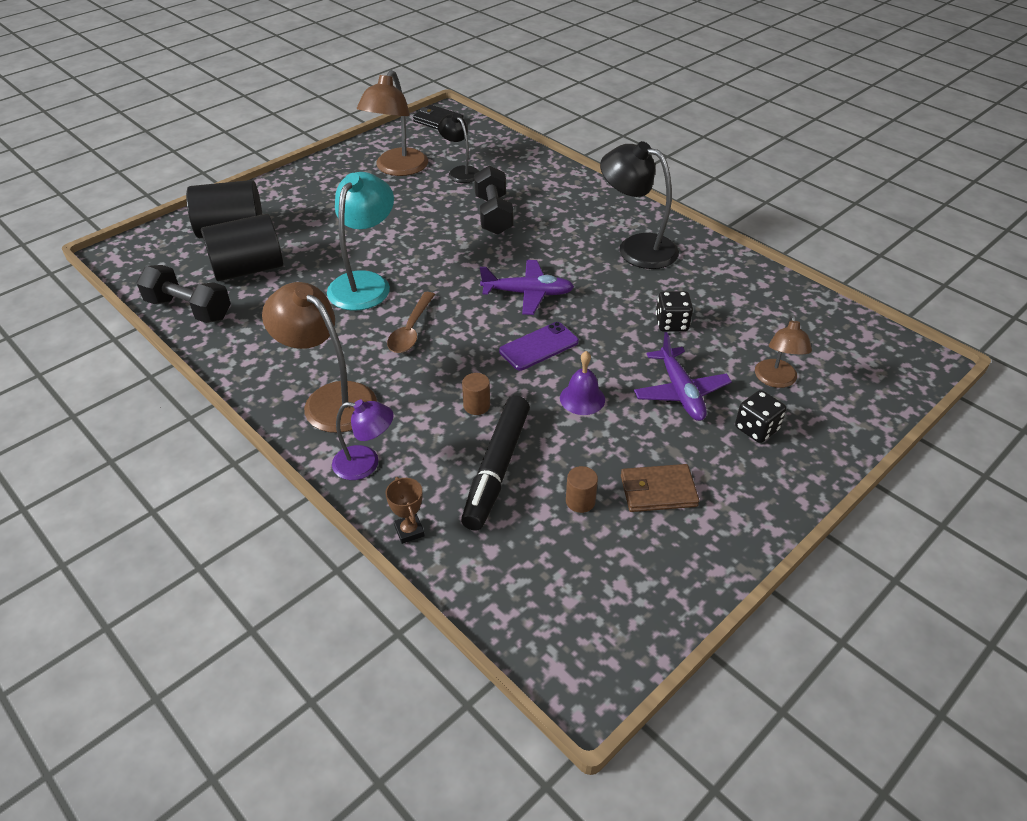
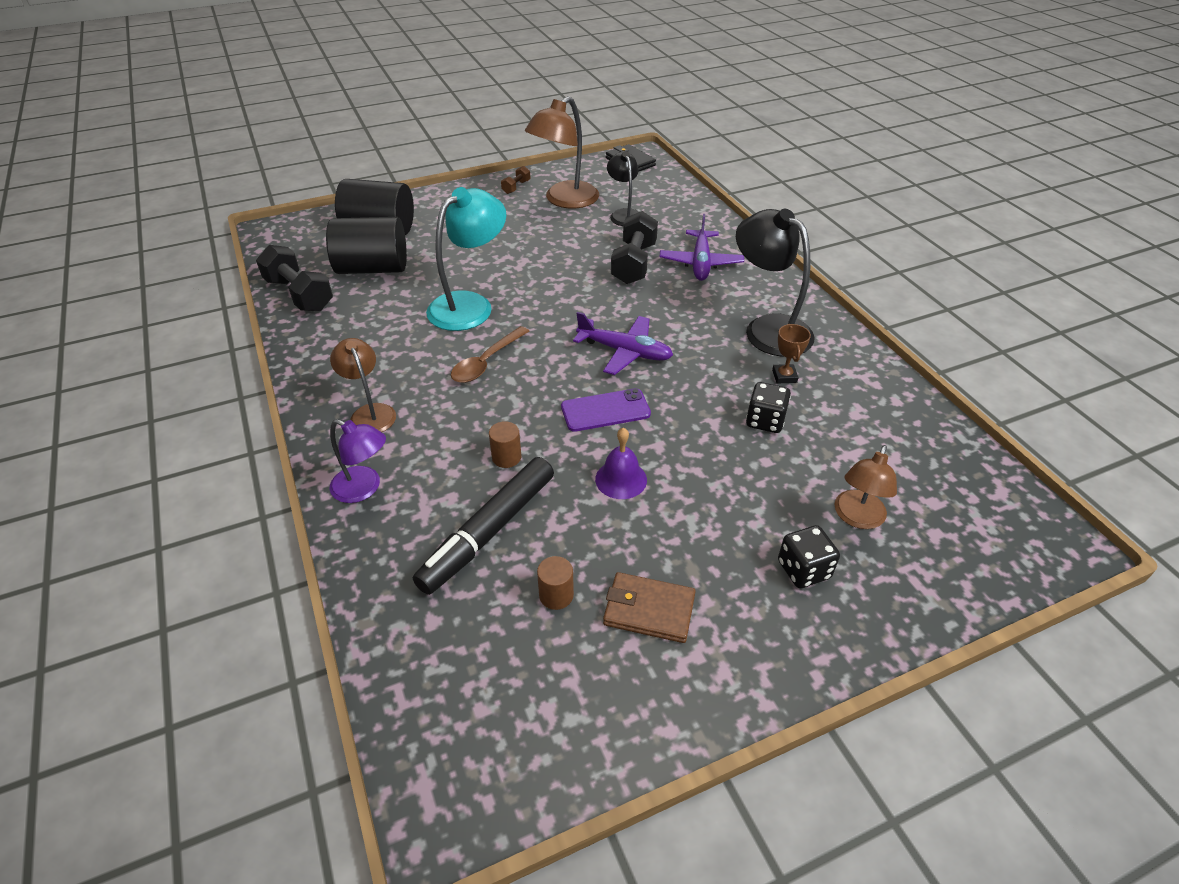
camera: 20 degrees right, 0 degrees up
(330, 399) = (370, 413): brown lamp -> brown lamp, size x0.60
(343, 164) = (516, 187): none -> brown dumbbell
(409, 531) = (364, 573): brown trophy -> brown trophy (784, 376)
(681, 392) = (735, 502): purple plane -> purple plane (700, 263)

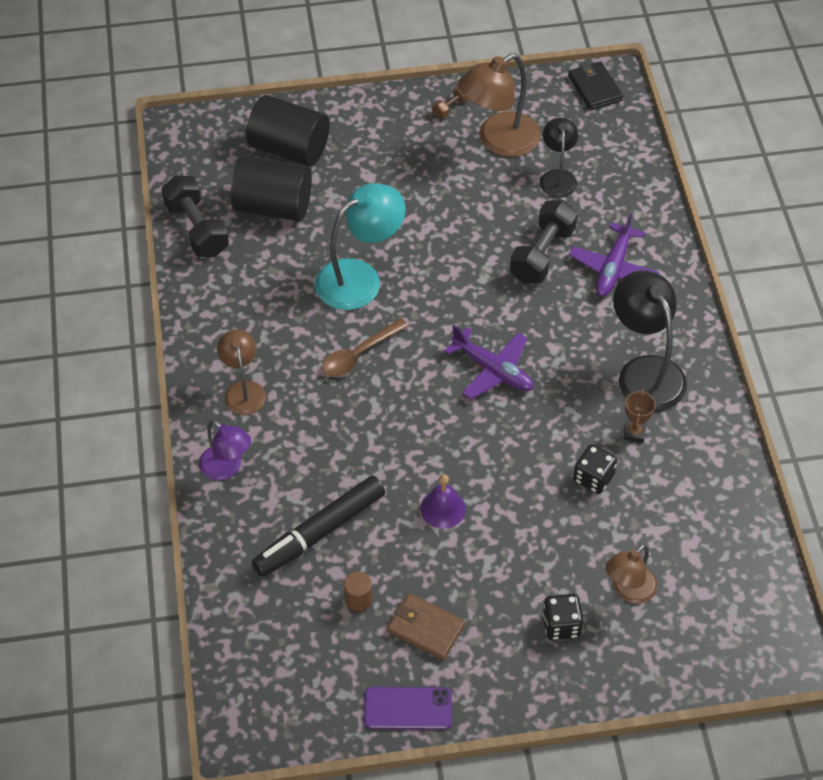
camera: 15 degrees right, 10 degrees up
(506, 457) = (351, 464): brown cylinder -> none
(605, 410) = (452, 434): purple phone -> purple phone (408, 709)

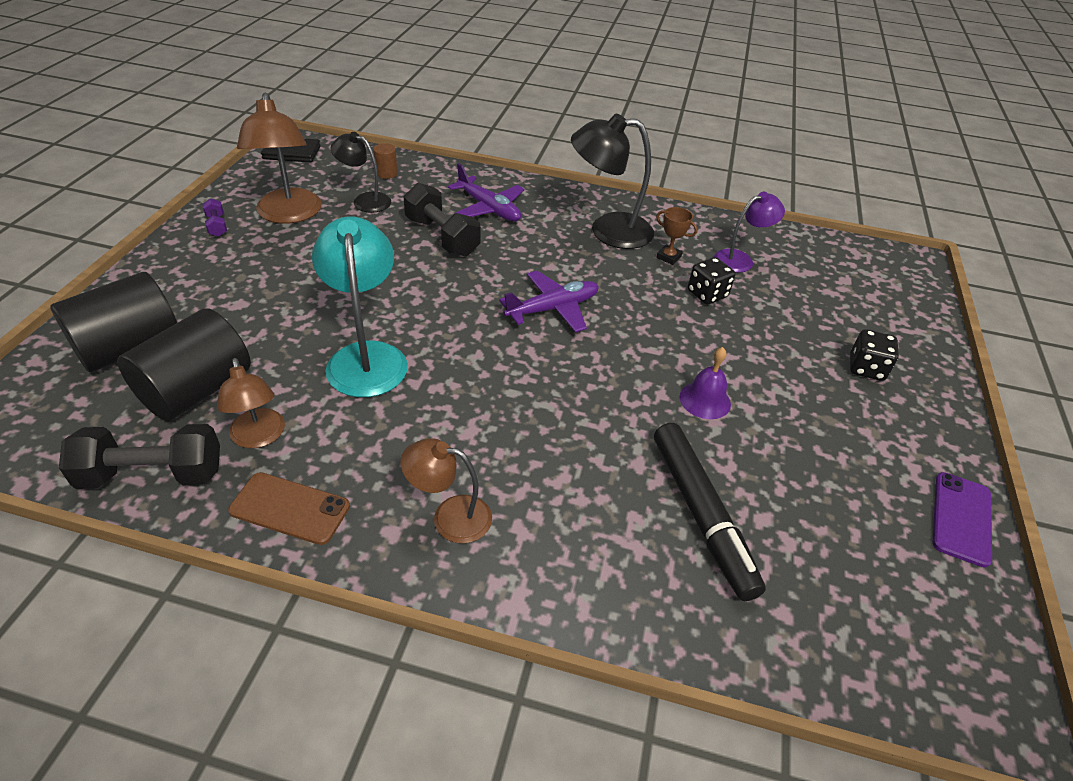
camera: 70 degrees left, 10 degrees down
(207, 307) = (290, 508): none -> brown phone
(227, 468) = (564, 579): purple lamp -> purple lamp (740, 259)
(358, 599) = (806, 511): brown cylinder -> brown cylinder (386, 173)
(359, 354) = (469, 393): brown spoon -> none
(425, 628) = (855, 466): brown wallet -> none
(451, 108) = (217, 226): brown dumbbell -> purple dumbbell
(628, 591) = (835, 317): brown lamp -> brown lamp (259, 437)

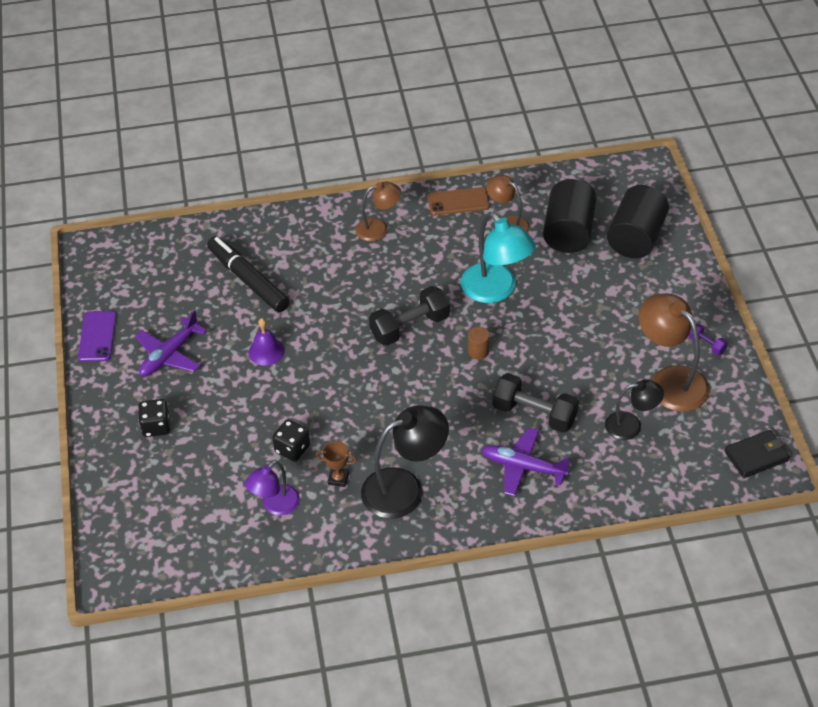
camera: 160 degrees right, 5 degrees up
(152, 474) = (538, 189): black dumbbell -> black dumbbell (410, 327)
(386, 173) = (648, 470): brown cylinder -> brown cylinder (478, 351)
(553, 308) = (402, 381): purple plane -> purple plane (169, 355)

